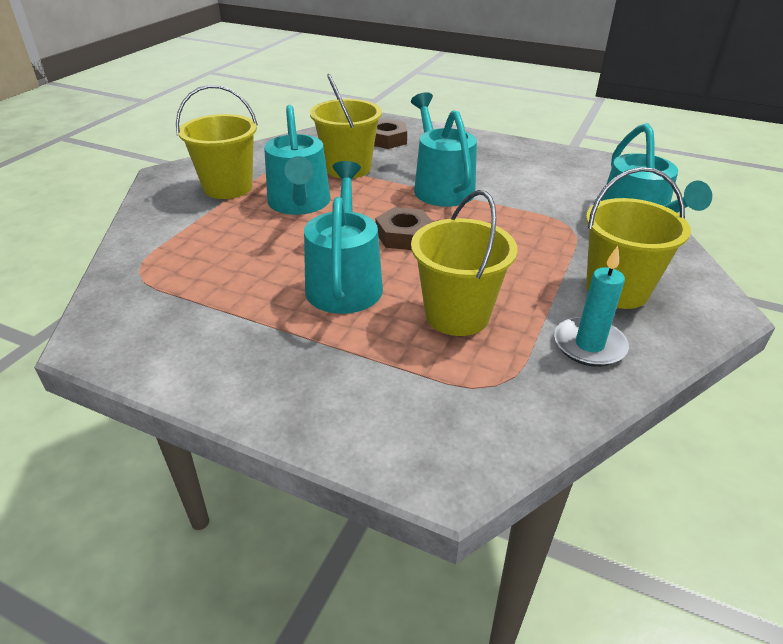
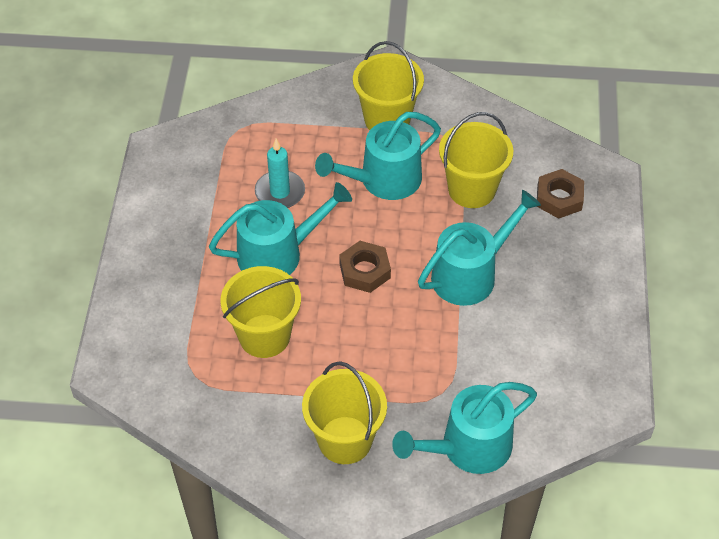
camera: 70 degrees right, 15 degrees up
(589, 345) = (260, 427): turquoise candle -> turquoise candle (280, 192)

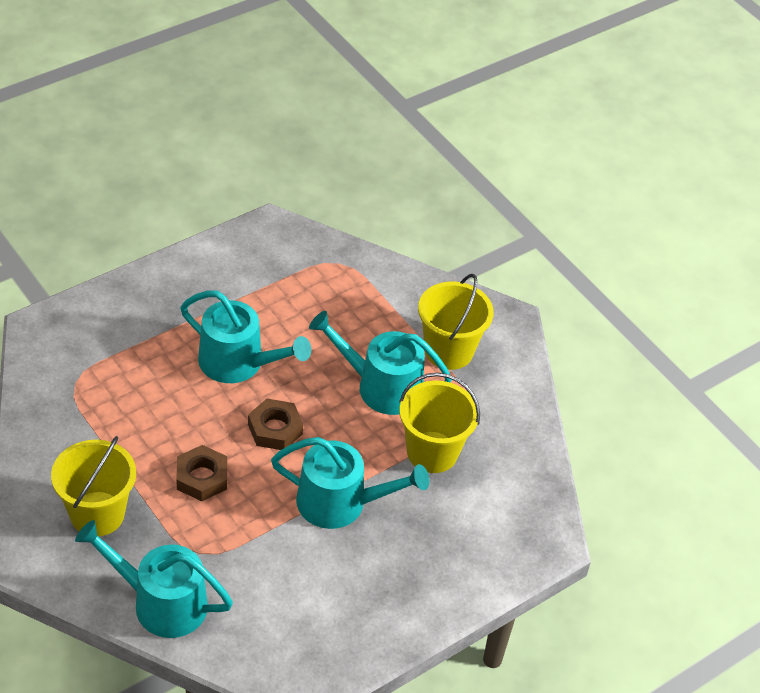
camera: 45 degrees right, 5 degrees down
(264, 336) = (150, 403): yellow bucket -> none
(280, 192) = (301, 327): turquoise candle -> none
(559, 198) = (486, 520): brown nut -> brown nut (202, 477)

